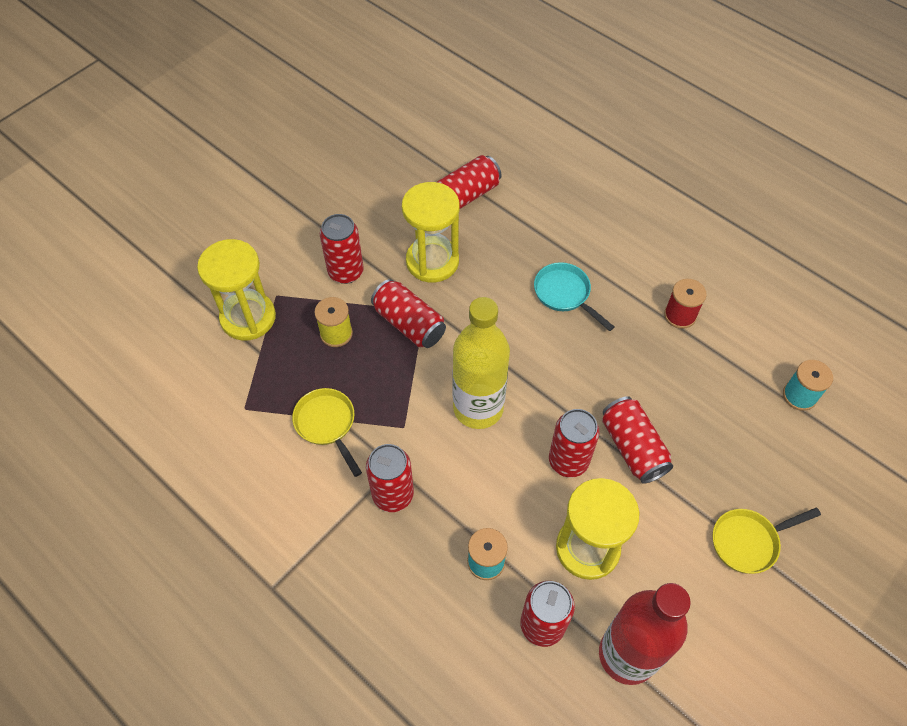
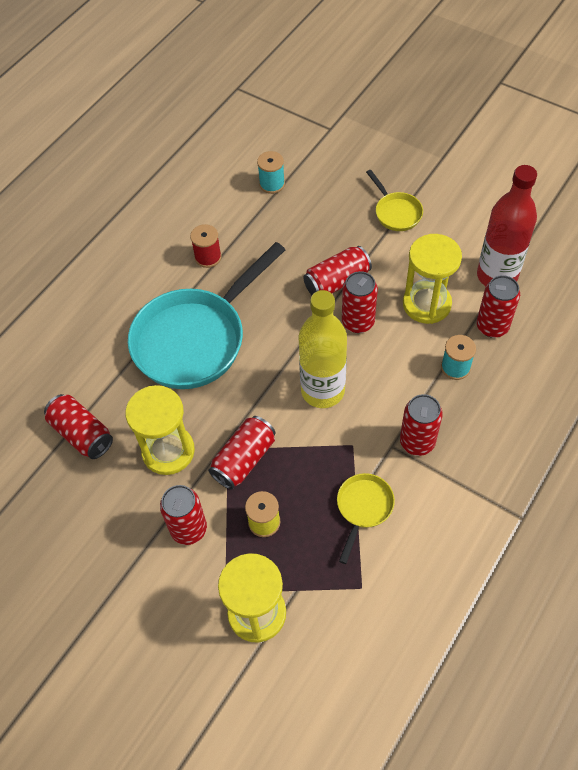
camera: 95 degrees left, 0 degrees up
(327, 424) = (363, 508): yellow pan -> yellow pan turned 150 degrees clockwise
(565, 294) = (195, 339): turquoise pan -> turquoise pan, size x2.22

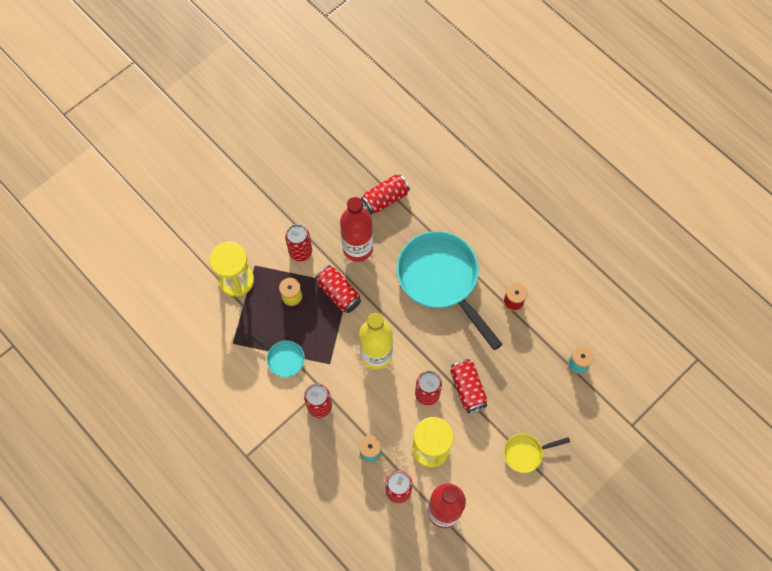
camera: 100 degrees right, 10 degrees up
(168, 451) = (357, 248): yellow hourglass -> red bottle
(363, 508) = (283, 358): yellow pan -> turquoise pan

